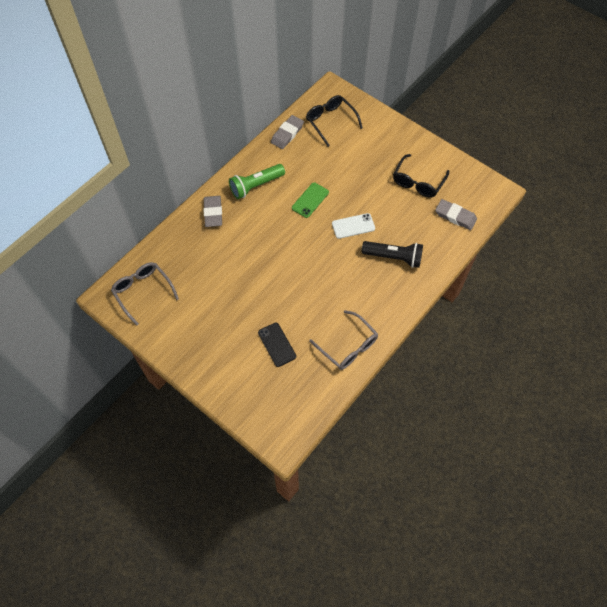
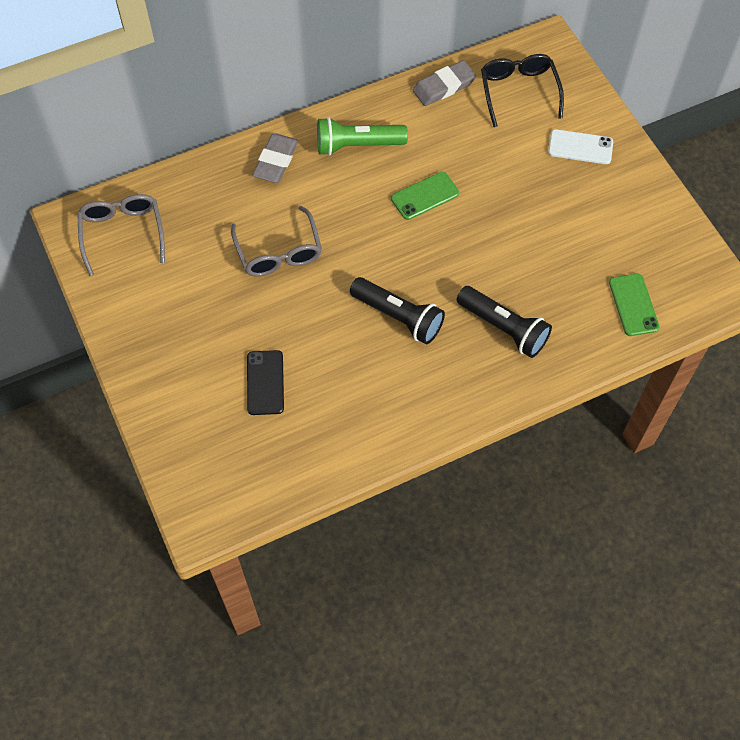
camera: 25 degrees right, 0 degrees up
(332, 275) = (398, 317): none -> black flashlight
(348, 346) = (365, 428): grey glasses -> grey glasses (279, 252)
(353, 226) = (468, 258): white phone -> white phone (580, 147)
(418, 182) = (603, 231): black glasses -> none
(455, 216) = (633, 305): grey eraser -> green phone

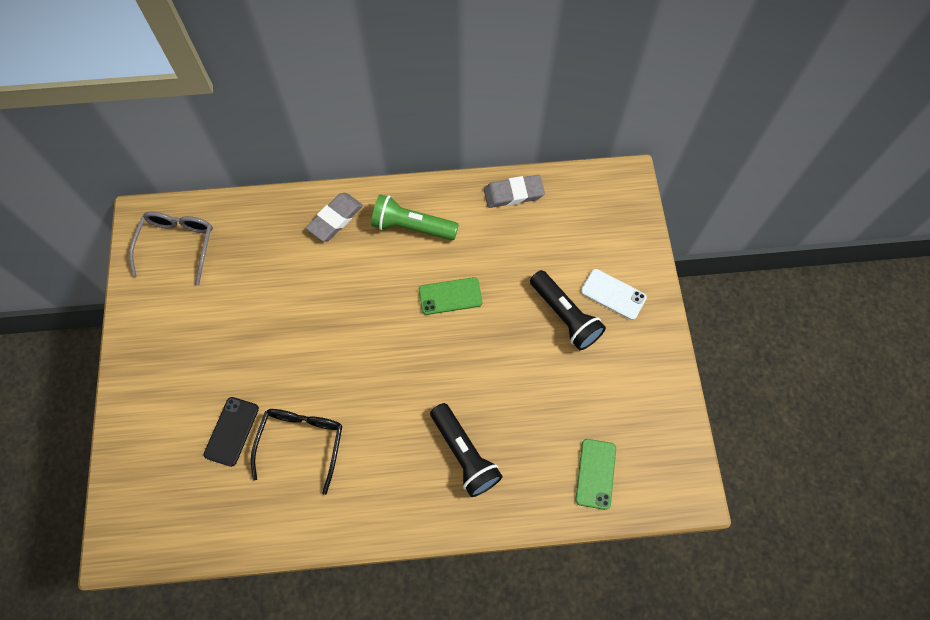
camera: 20 degrees right, 5 degrees up
(279, 252) = (299, 308): grey glasses -> none
(398, 317) = (375, 408): black flashlight -> black flashlight (564, 316)
(518, 91) = (579, 220): black glasses -> black glasses (302, 442)

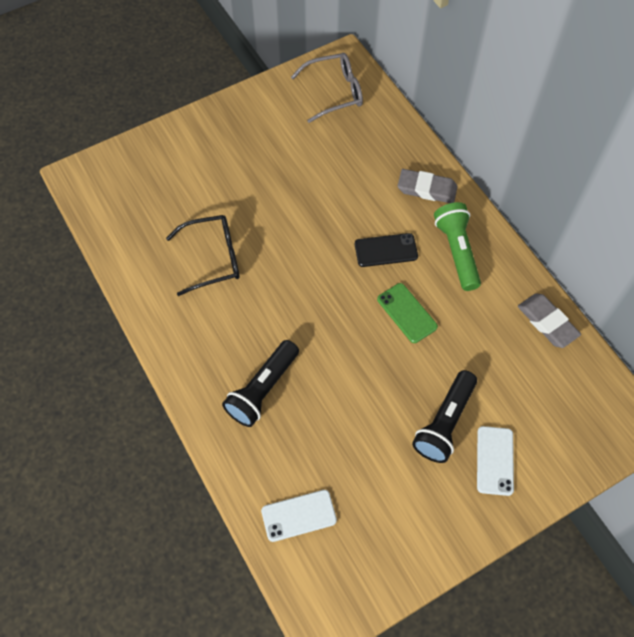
camera: 65 degrees right, 5 degrees down
(231, 431) = (199, 205): black phone -> black phone (386, 250)
(595, 474) = (299, 515): green phone -> white phone

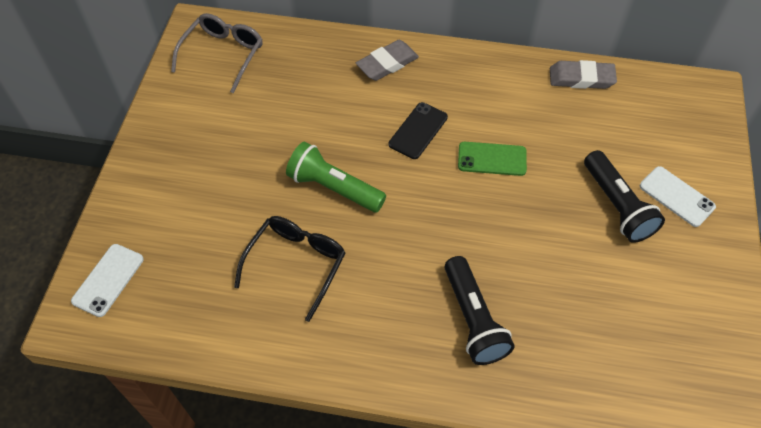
camera: 50 degrees left, 5 degrees down
(299, 515) = (624, 378): white phone -> white phone (108, 280)
(457, 251) = (465, 86): green flashlight -> green flashlight (334, 188)

